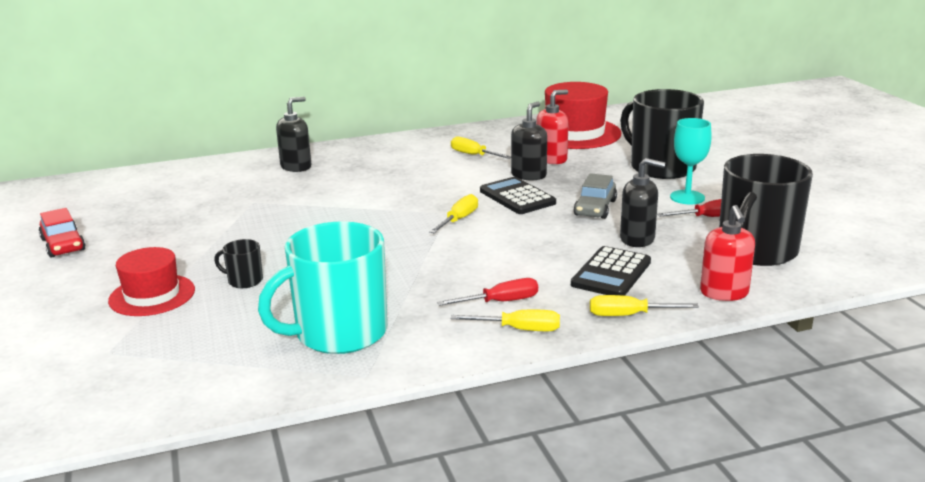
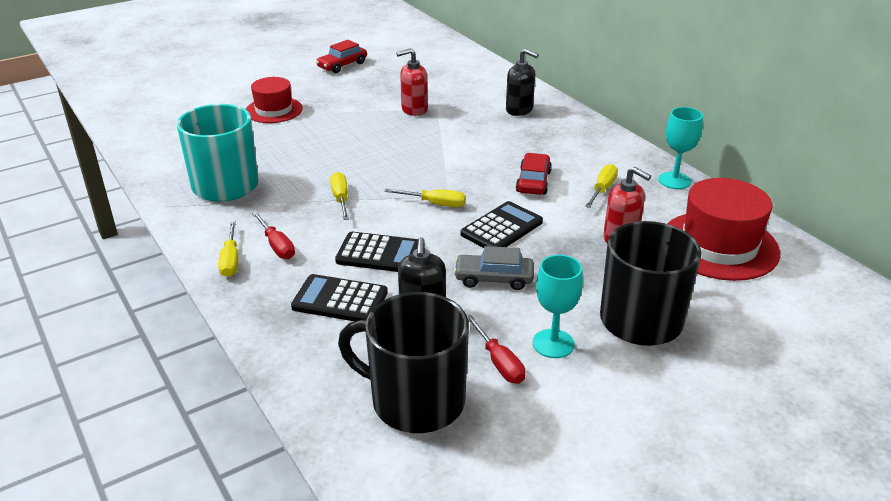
camera: 75 degrees right, 10 degrees up
(244, 281) = (299, 135): black mug -> none
(444, 177) = (533, 182): none -> red car
(475, 131) = (674, 180): none -> turquoise goblet
(529, 175) = (564, 228): black soap dispenser -> none
(538, 251) = (379, 254): none -> black calculator
(629, 315) = (257, 316): yellow screwdriver -> yellow screwdriver (340, 199)
(724, 293) = (308, 375): red soap dispenser -> red soap dispenser (414, 109)

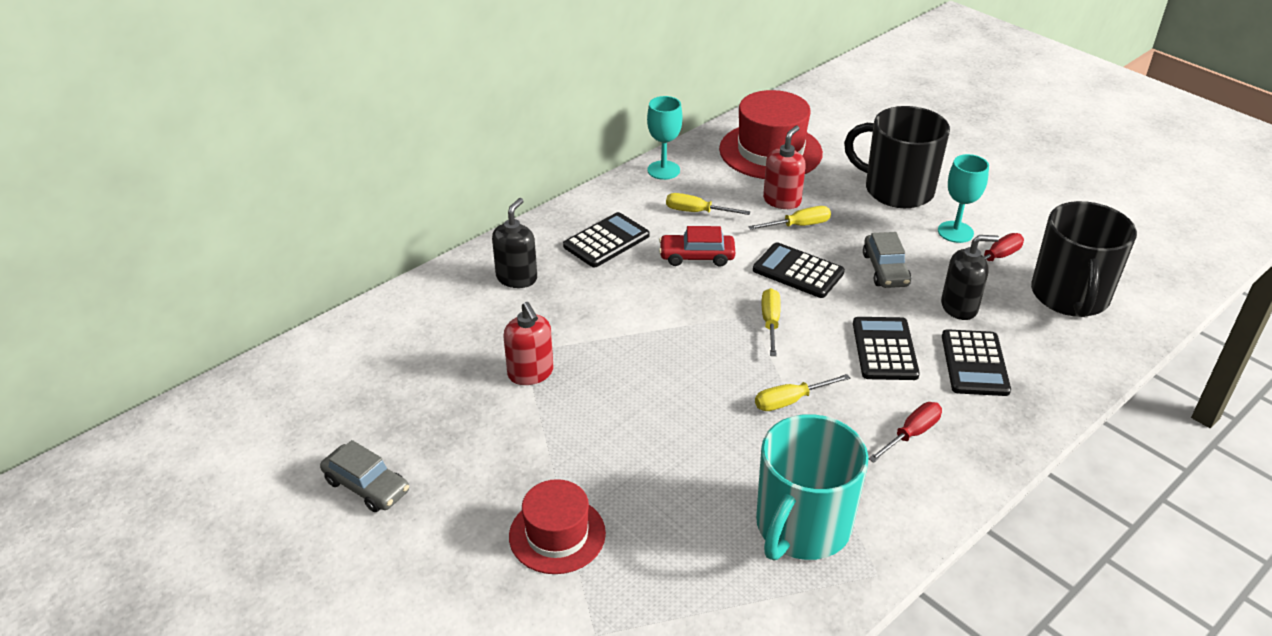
camera: 100 degrees left, 5 degrees up
(231, 260) = (958, 467): yellow screwdriver -> yellow screwdriver (799, 225)
(342, 65) = (366, 486): red car -> grey car
(561, 145) = (606, 241): none -> black calculator

